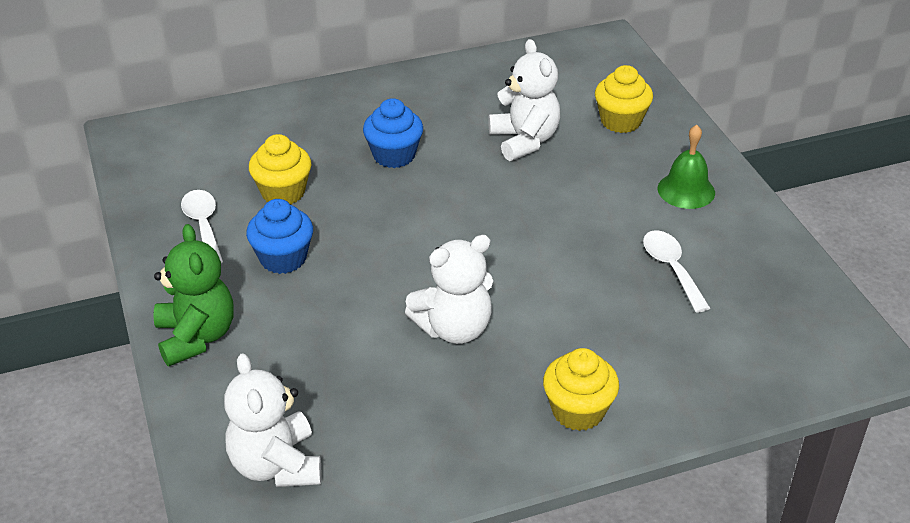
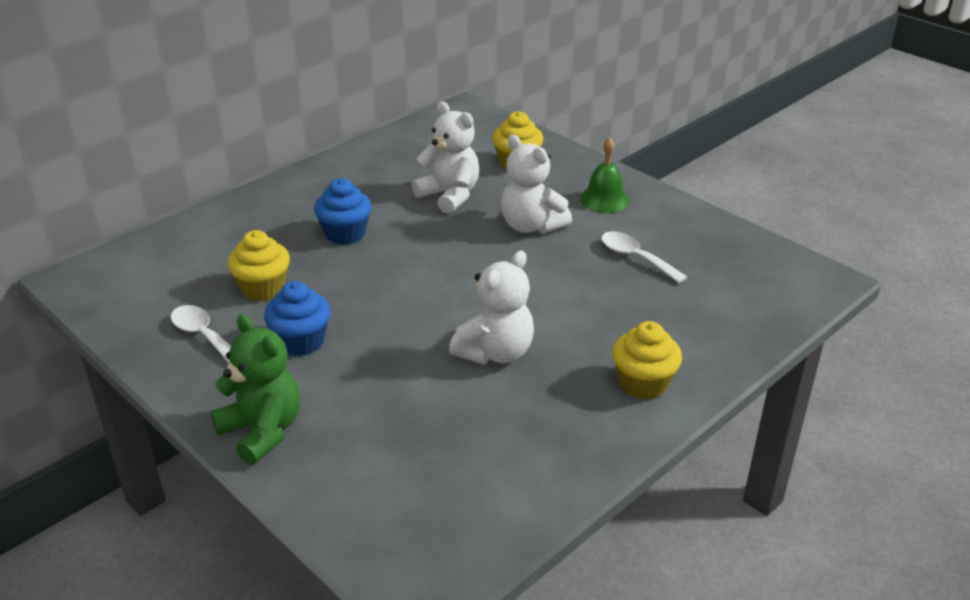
camera: 25 degrees left, 5 degrees down
(276, 465) = (417, 514): white teddy bear -> white teddy bear (531, 226)

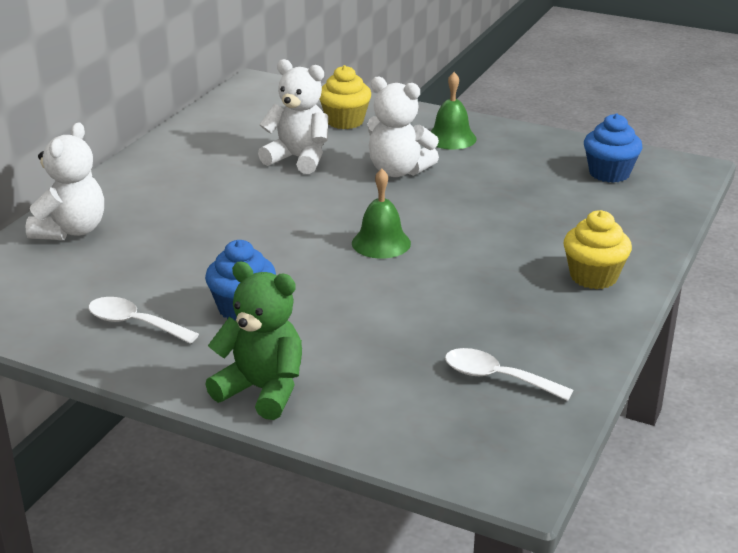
camera: 20 degrees left, 5 degrees down
(263, 288) = (166, 271): yellow cupcake -> none
(345, 234) = (216, 209): blue cupcake -> blue cupcake (609, 173)
(465, 300) = (381, 243): none -> green bell
(495, 352) = (442, 279): white teddy bear -> white teddy bear (71, 231)
(635, 257) = (514, 180): white spoon -> white spoon (497, 378)

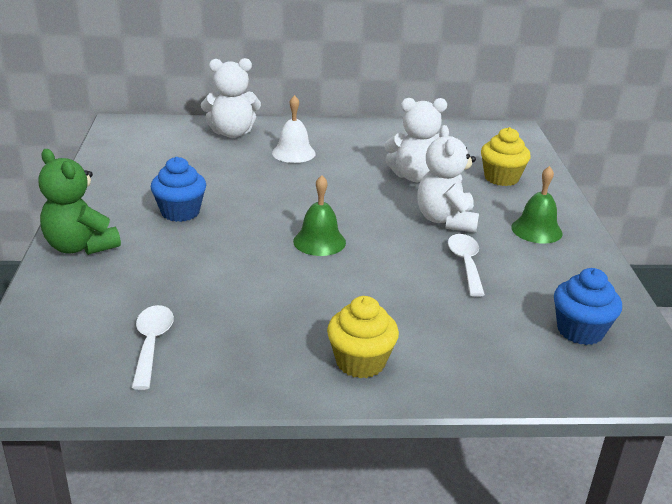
camera: 60 degrees right, 0 degrees up
(134, 323) = (135, 182): white spoon -> white spoon (465, 263)
(171, 207) = (293, 153): none -> white bell
(262, 390) = (80, 246): green teddy bear -> green teddy bear turned 135 degrees clockwise
(298, 159) = (415, 176): white teddy bear -> white teddy bear turned 90 degrees clockwise

